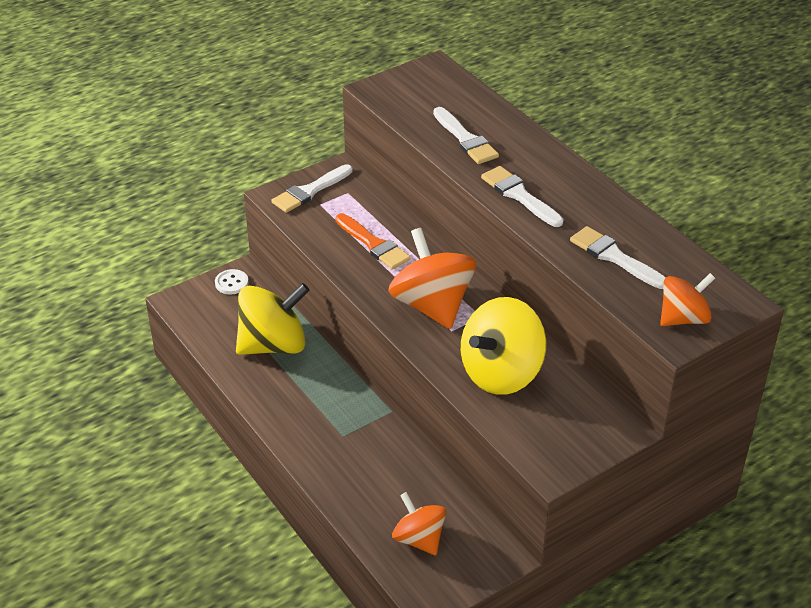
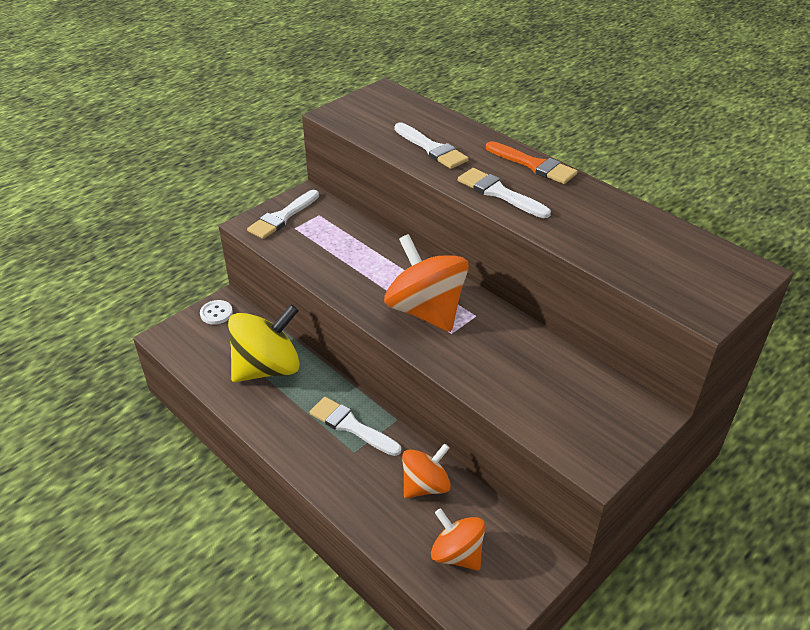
camera: 10 degrees left, 0 degrees up
(374, 244) = (354, 259): orange brush -> orange brush (534, 165)
(501, 373) = (513, 370): yellow spinning top -> none
(614, 257) = (611, 240): white brush -> white brush (351, 426)
(683, 318) = (703, 292): orange spinning top -> orange spinning top (425, 485)

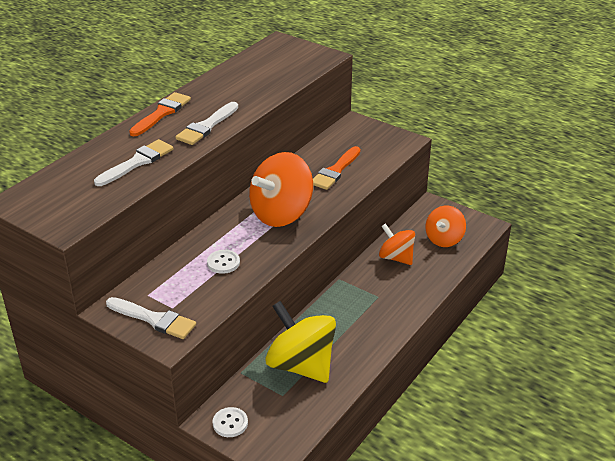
camera: 100 degrees left, 5 degrees down
(349, 261) = (223, 263): none -> white button
(351, 426) = (353, 302): white brush -> none
(514, 371) = (335, 171): none -> orange brush

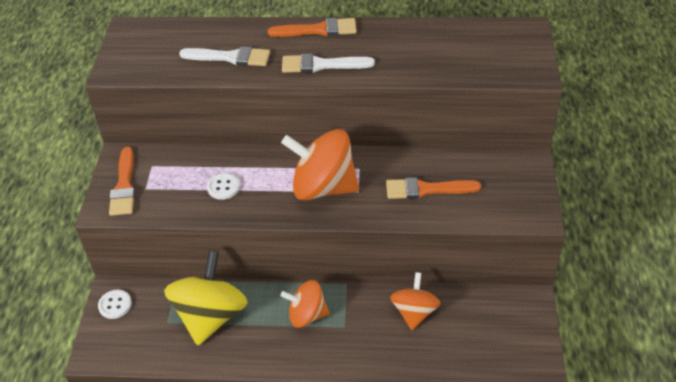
camera: 60 degrees right, 10 degrees up
(154, 319) = (124, 186): white brush -> orange brush
(444, 239) = (480, 338): orange spinning top -> orange spinning top (307, 315)

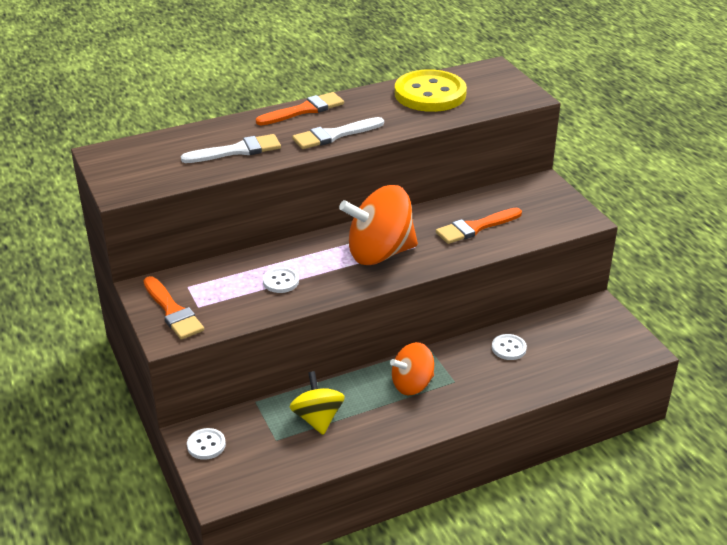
camera: 30 degrees left, 10 degrees down
(210, 316) = (317, 418): yellow spinning top -> yellow spinning top, size x0.61
(414, 312) = (508, 348): orange spinning top -> white button
(442, 43) = (430, 94): none -> yellow button

